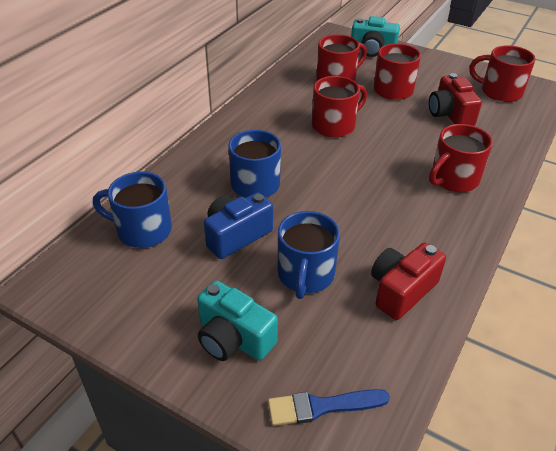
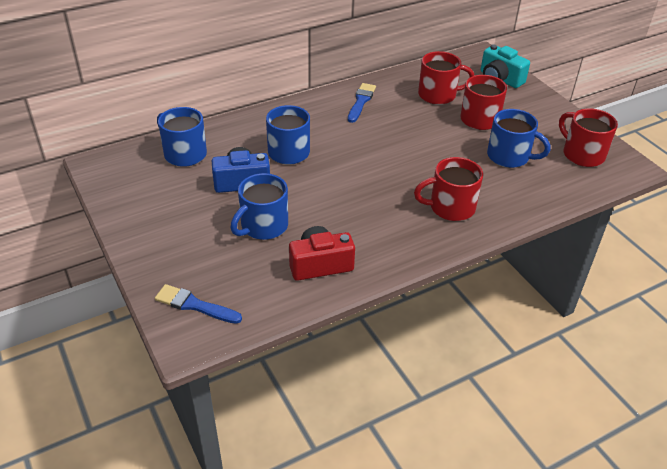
camera: 30 degrees right, 0 degrees up
(233, 338) = (179, 243): turquoise camera -> none
(275, 109) = (361, 101): none -> blue brush
(334, 125) = (396, 131): red mug -> none
(450, 114) = (509, 156): red camera -> blue mug

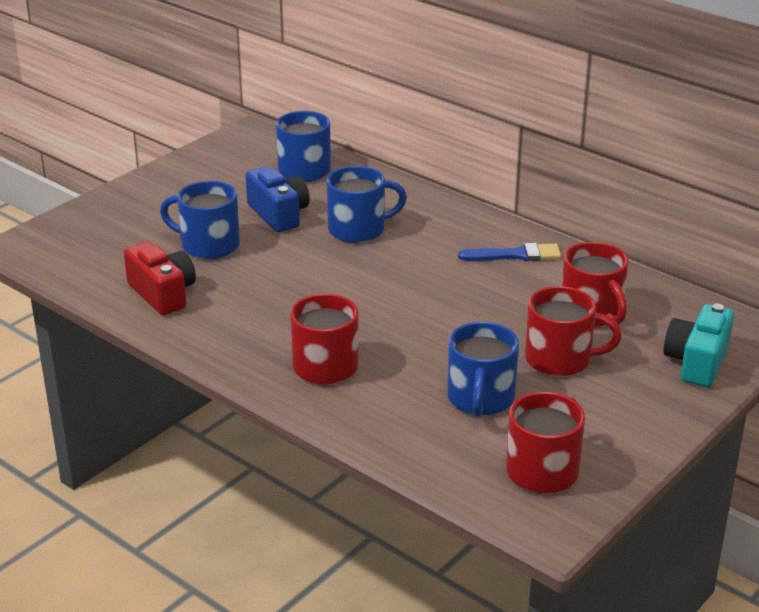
camera: 70 degrees right, 10 degrees down
(195, 305) = (67, 238): blue brush -> none

